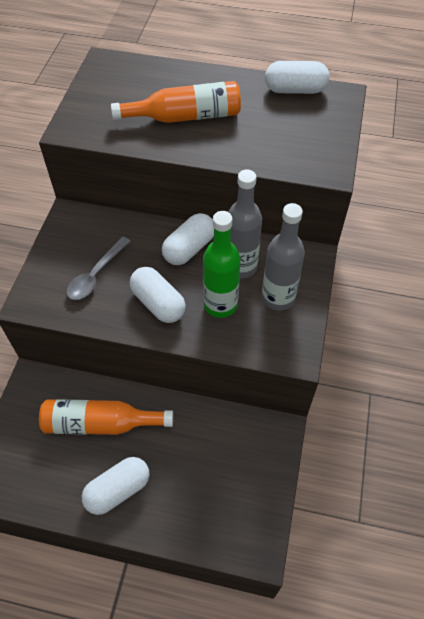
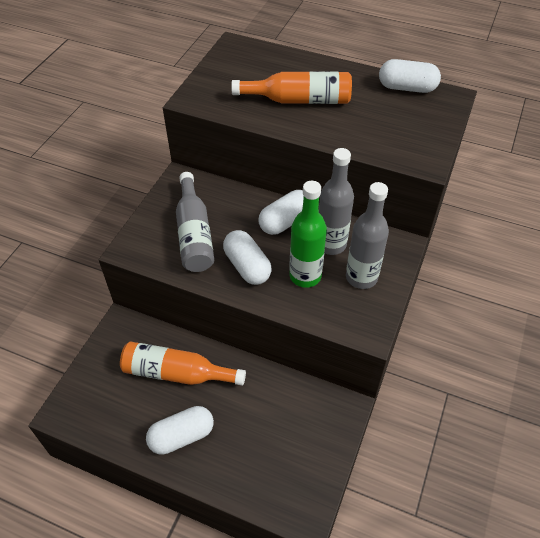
camera: 10 degrees right, 5 degrees down
(95, 275) = (194, 234): grey spoon -> grey bottle

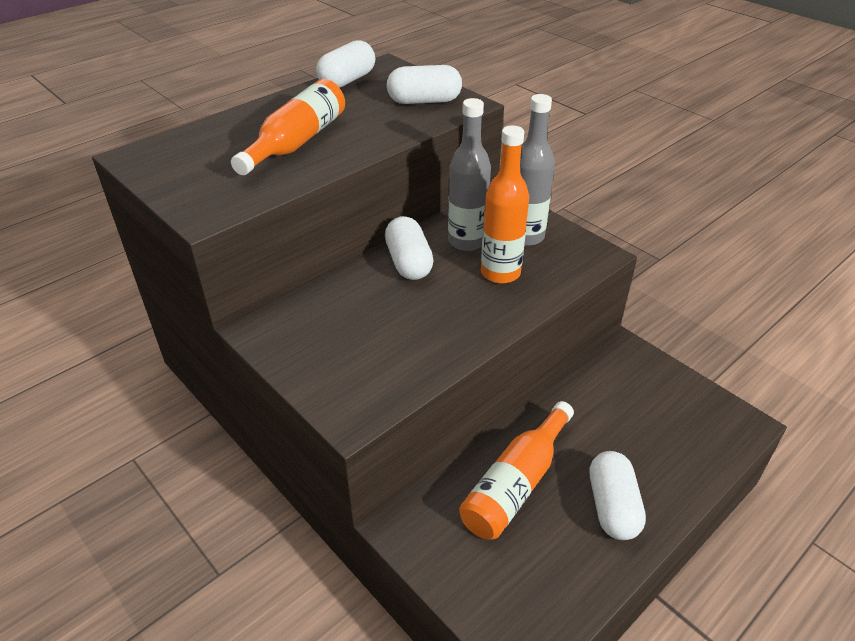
camera: 65 degrees left, 10 degrees down
(194, 234) = (371, 343): grey bottle -> none
(247, 266) = (458, 312): white capsule -> white capsule (424, 101)
(305, 276) = (500, 273): green bottle -> orange bottle

